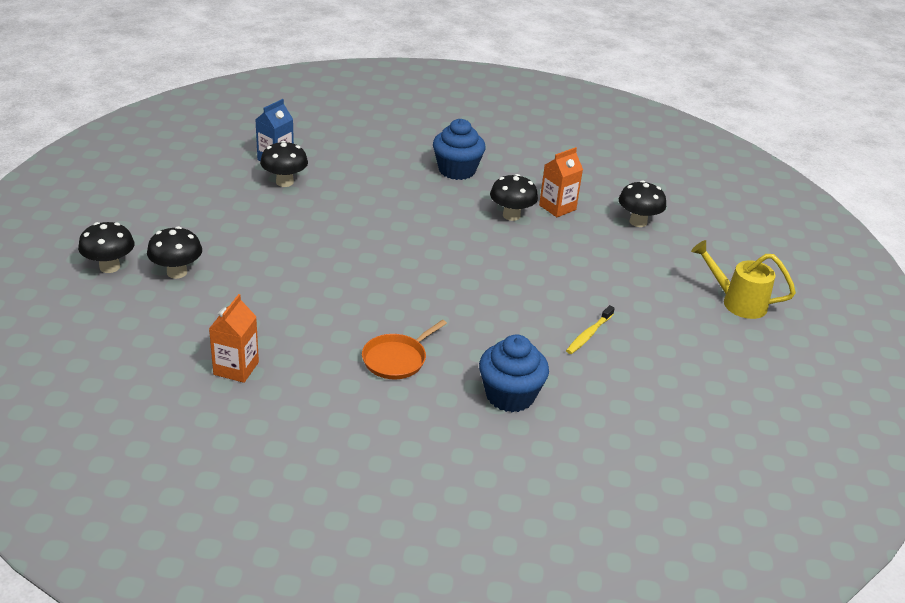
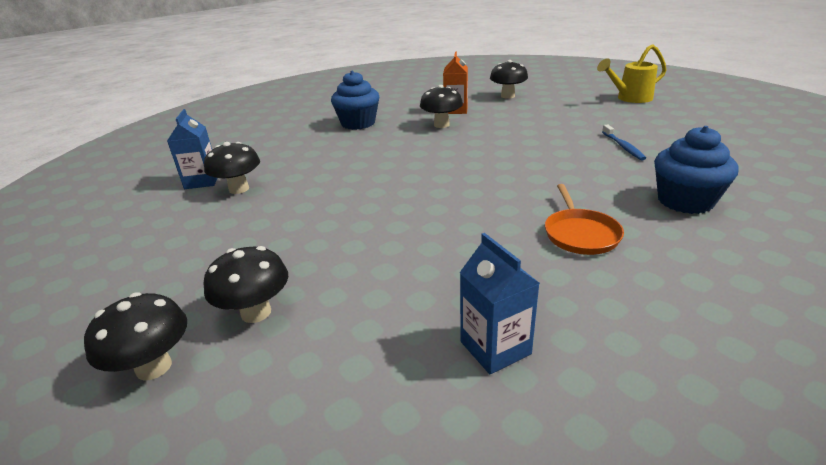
camera: 40 degrees left, 5 degrees down
(236, 368) = (495, 348): orange carton -> blue carton
(589, 334) = (623, 147): yellow toothbrush -> blue toothbrush

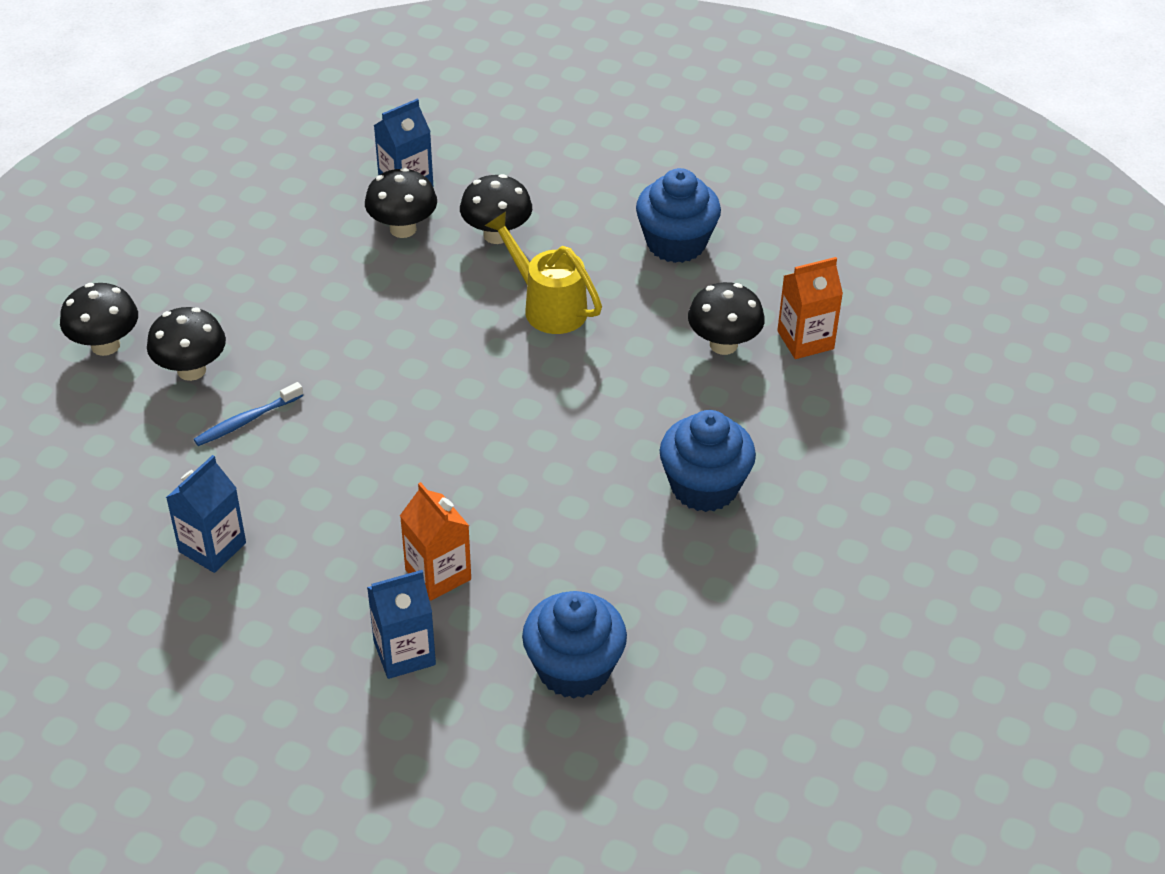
camera: 60 degrees right, 15 degrees up
(507, 96) = (925, 389): black mushroom -> black mushroom (496, 235)
(542, 144) = (704, 487): none -> blue cupcake
(580, 234) = (438, 574): orange pan -> orange carton
(623, 147) = (742, 586): blue toothbrush -> blue toothbrush (246, 421)
(630, 98) = (1013, 571): yellow watering can -> yellow watering can (548, 306)
(662, 263) = (404, 653): none -> blue carton

